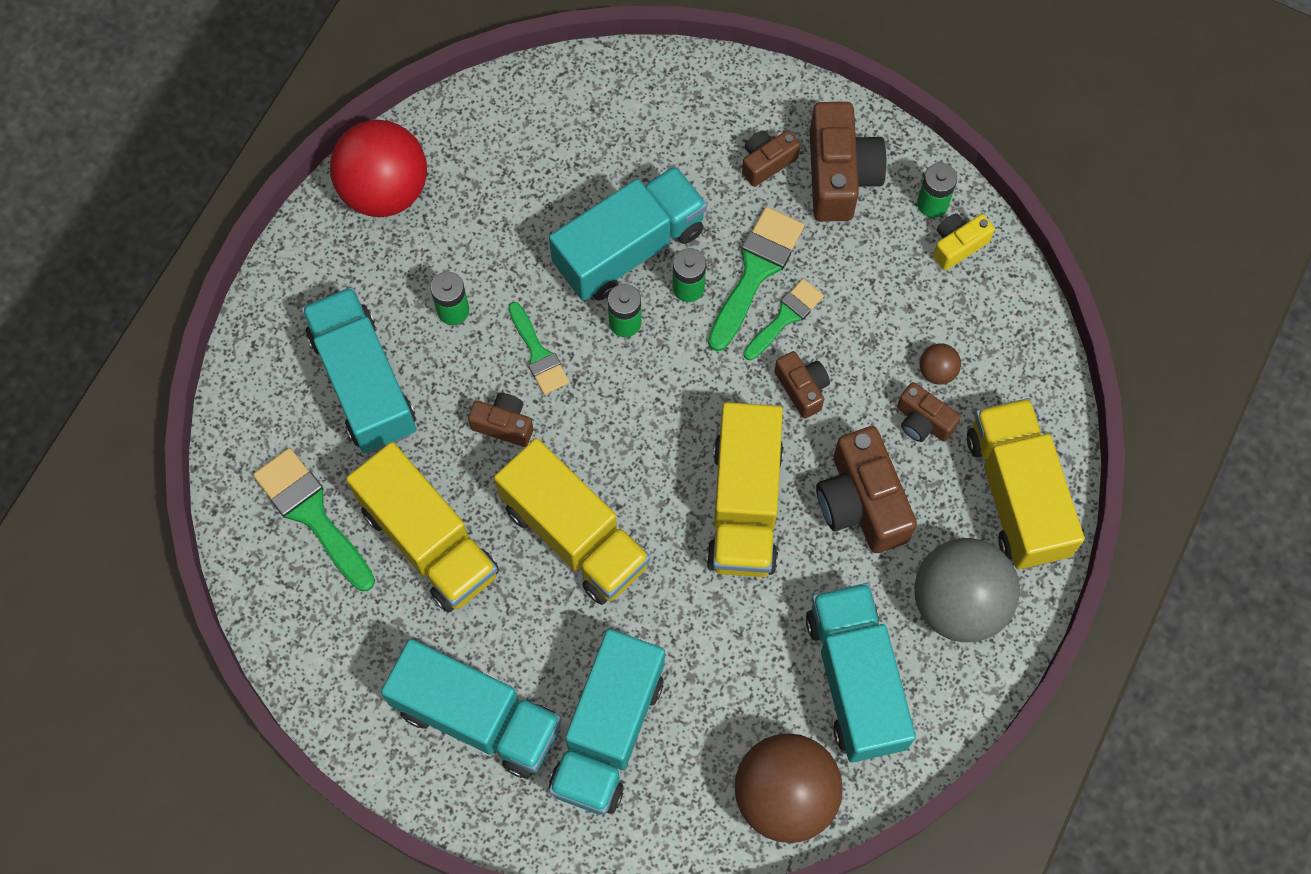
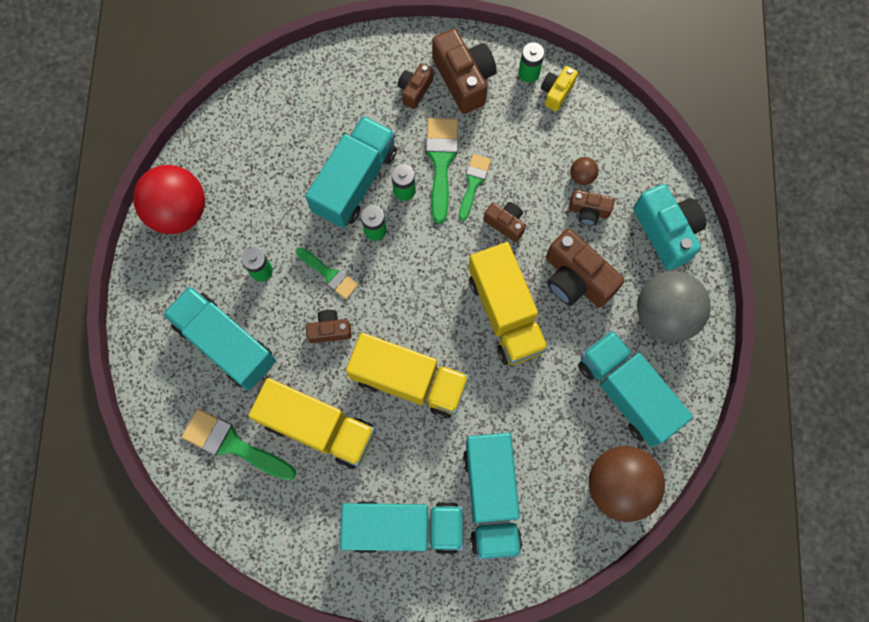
camera: 25 degrees left, 5 degrees up
(1016, 494) = (666, 232): yellow truck -> turquoise camera

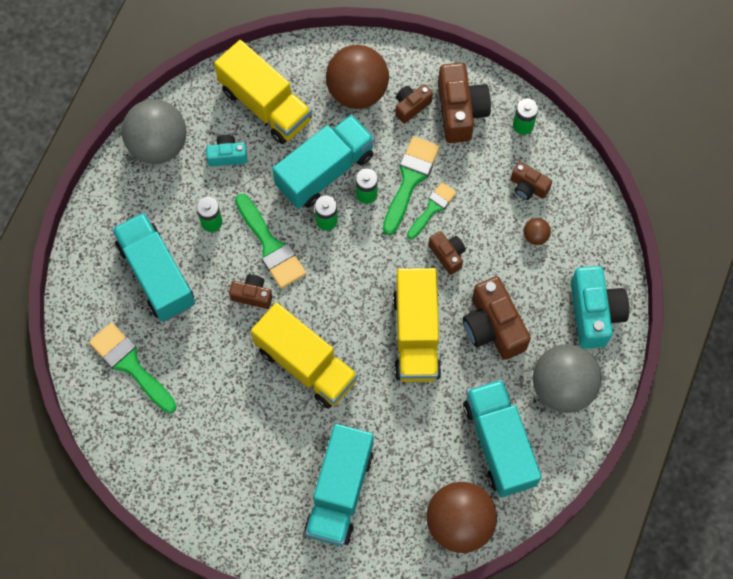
camera: 20 degrees right, 5 degrees down
(179, 211) = (158, 145): red ball -> grey ball
(252, 199) = (227, 156): none -> turquoise camera
(318, 427) = (210, 376): yellow truck -> yellow truck (265, 105)
(330, 275) = (271, 246): green brush -> green brush, size x1.58
(357, 92) = (357, 91): none -> brown ball
(404, 527) = (253, 489): turquoise truck -> none
(556, 92) = (542, 151): yellow camera -> none
(588, 211) = (529, 270): brown camera -> brown camera (528, 187)

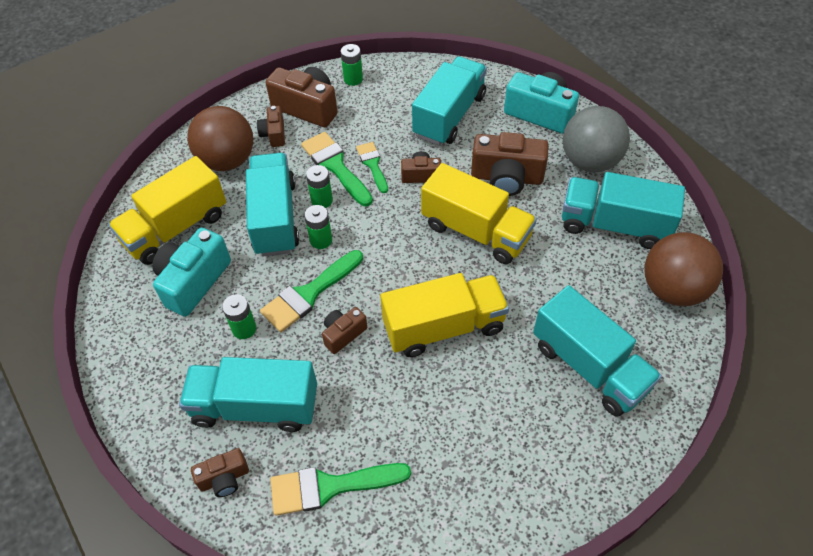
camera: 55 degrees left, 15 degrees down
(158, 145) = (129, 331): grey ball -> none
(227, 156) = (193, 281): turquoise camera -> turquoise camera, size x1.82
(265, 105) = (176, 228): yellow truck -> yellow truck turned 150 degrees clockwise
(271, 246) = (309, 294): green brush -> green brush turned 135 degrees clockwise
(528, 187) = (405, 100): brown camera -> brown camera (224, 478)
(535, 236) = (449, 116): brown ball -> turquoise truck

